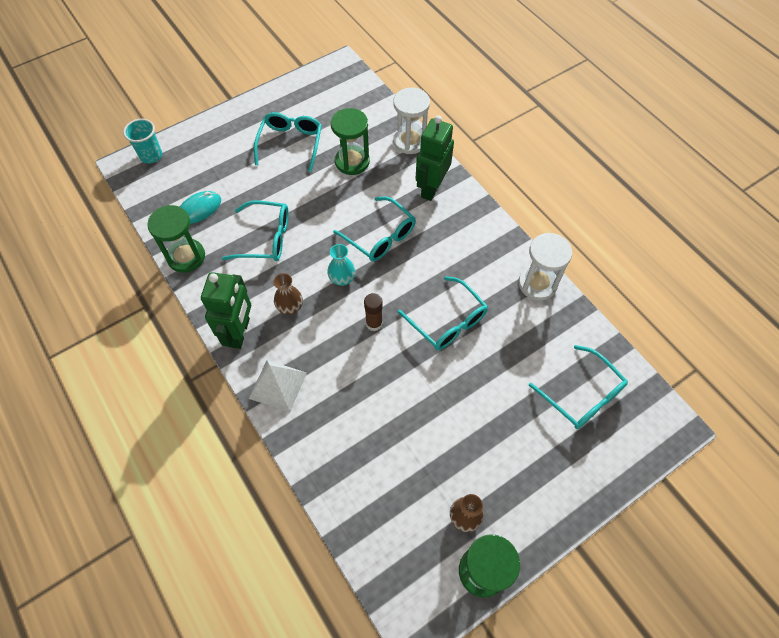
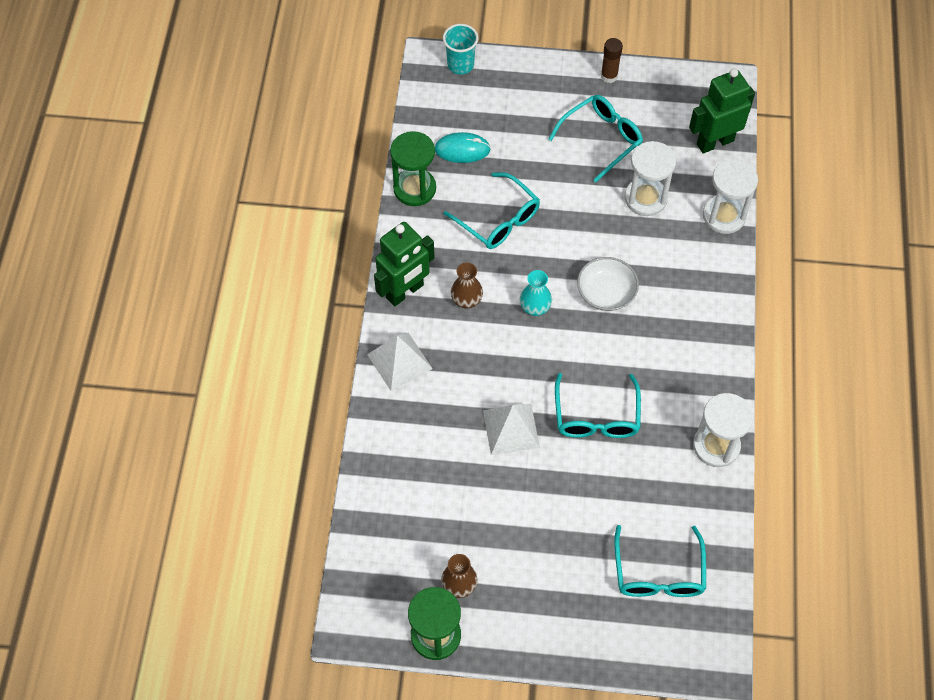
camera: 40 degrees right, 0 degrees up
(352, 161) = (645, 198): green hourglass -> white hourglass
(374, 323) = (527, 369): brown glue stick -> brown glue stick (609, 76)
(380, 236) = (606, 293): turquoise glasses -> white bowl
(399, 373) = (511, 429): none -> white pyramid
(431, 188) = (700, 279): green robot -> green robot (714, 142)

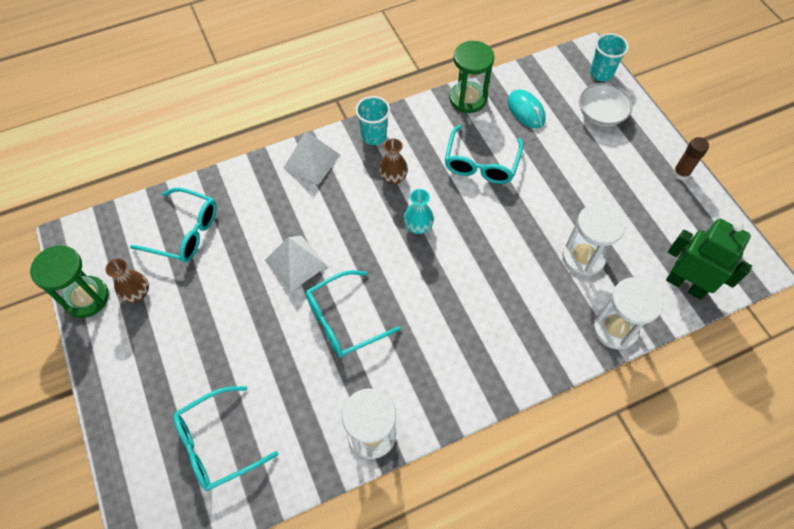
camera: 60 degrees right, 0 degrees up
(405, 292) = (374, 136): green robot -> turquoise cup
(601, 139) = (614, 197): turquoise glasses -> turquoise glasses (185, 232)
(606, 293) = (468, 271): white bowl -> white bowl (601, 114)

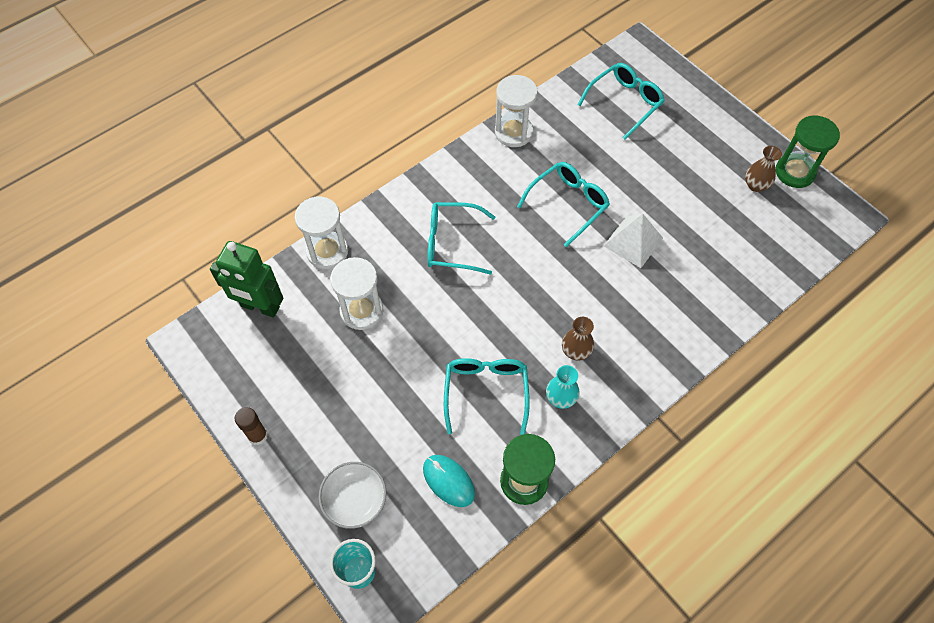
camera: 165 degrees right, 0 degrees up
(185, 232) = (750, 245): turquoise glasses -> turquoise glasses (452, 243)
(311, 161) = (670, 349): white pyramid -> none
(374, 136) = (616, 398): turquoise cup -> none
(418, 226) = (532, 303): turquoise vase -> turquoise vase (561, 398)

